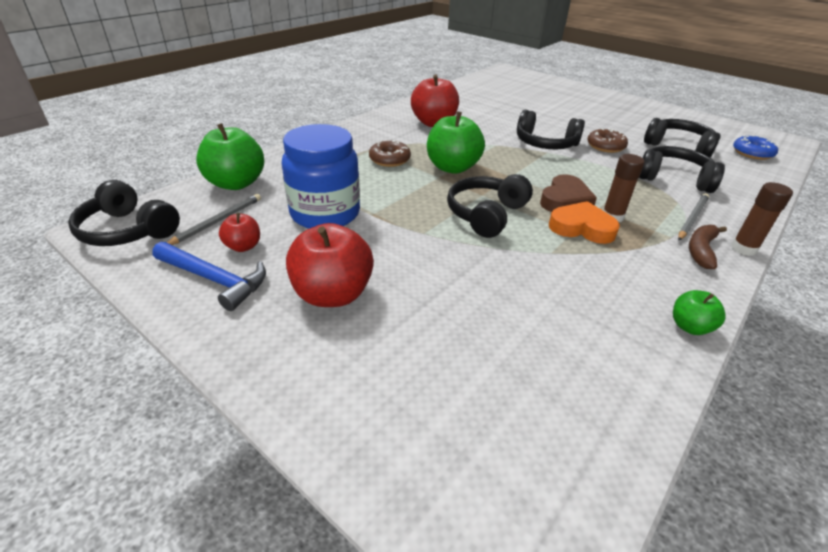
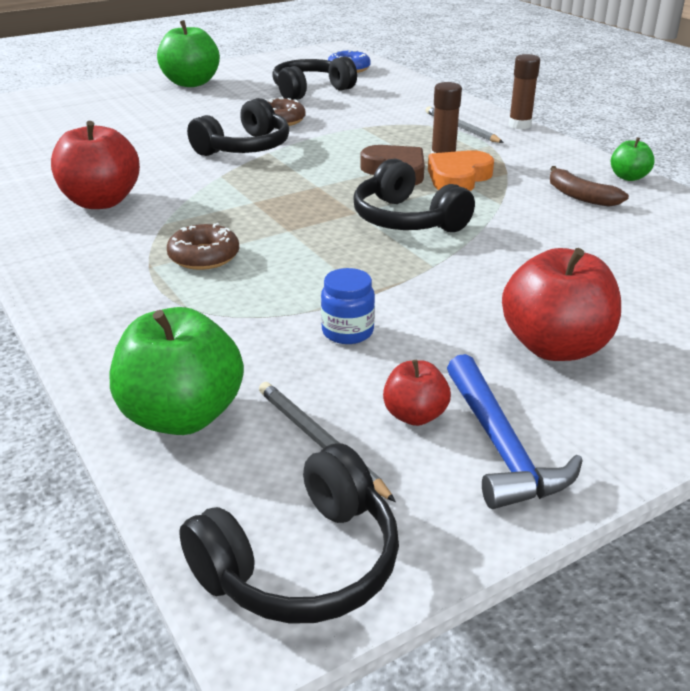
camera: 70 degrees left, 5 degrees down
(215, 280) = (501, 447): blue hammer -> blue hammer turned 120 degrees clockwise
(325, 214) = (347, 332): blue jar -> blue jar, size x0.46
(452, 168) = (268, 216): green apple -> green apple (191, 83)
(674, 178) = (379, 112): black headphones -> none
(701, 250) = (517, 141): brown banana -> brown banana (580, 196)

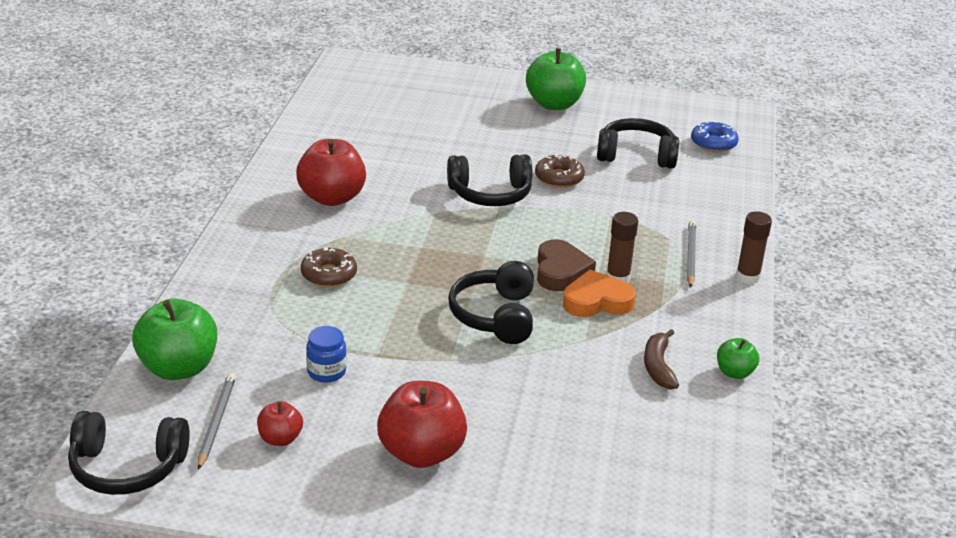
camera: 40 degrees right, 0 degrees up
(501, 447) = (292, 481): blue hammer -> none

